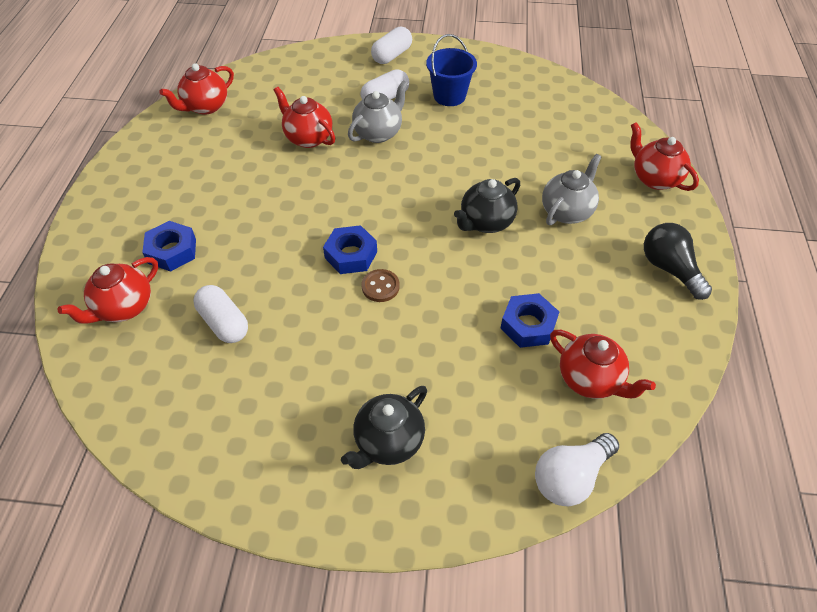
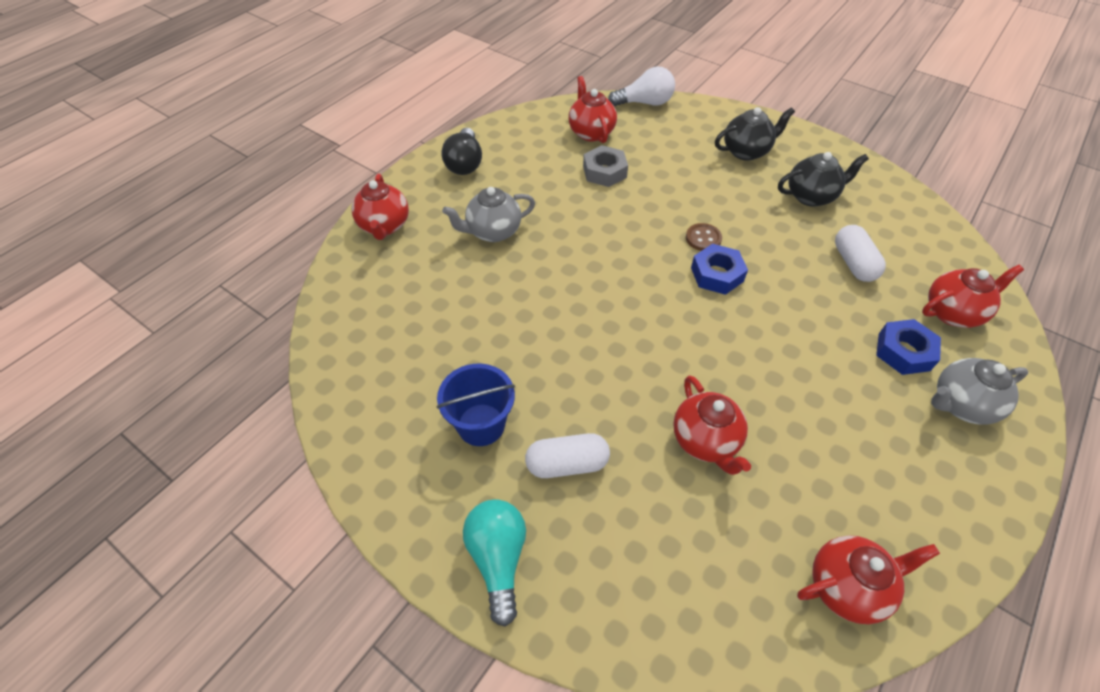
camera: 150 degrees left, 0 degrees up
(378, 133) = (611, 406): grey teapot -> grey teapot (960, 405)
(392, 55) = (498, 559): white capsule -> turquoise light bulb
(485, 222) = (573, 252): black teapot -> black teapot (811, 196)
(528, 325) = (604, 172): blue nut -> grey nut

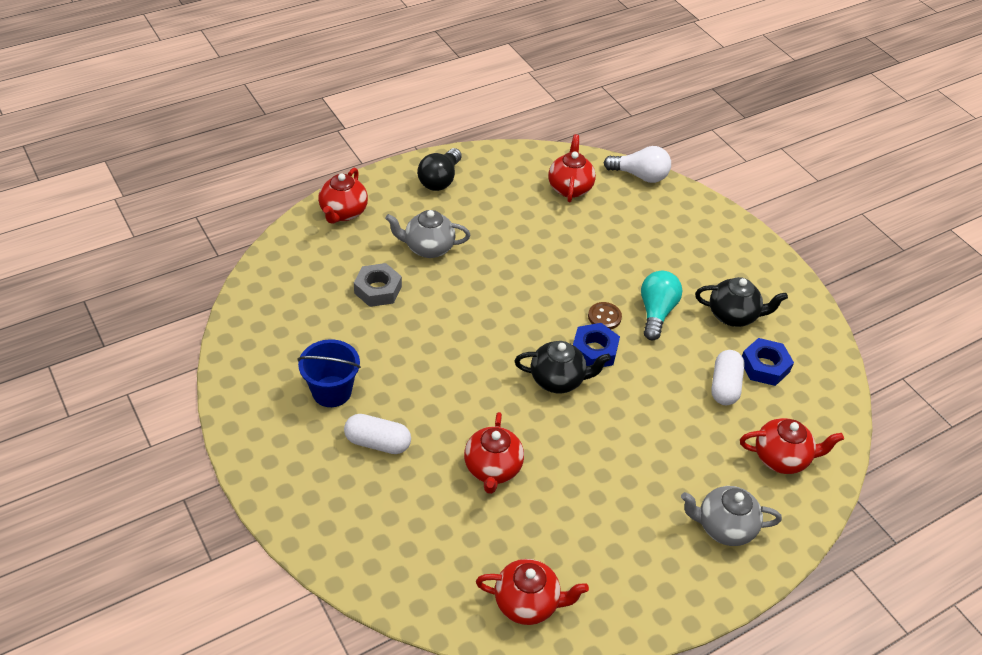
camera: 20 degrees right, 5 degrees down
(498, 559) = (292, 482): turquoise light bulb -> turquoise light bulb (656, 312)
(604, 172) = (557, 228): grey nut -> grey nut (378, 290)
(746, 151) = (703, 254): black teapot -> black teapot (558, 380)
(904, 352) = (709, 471): blue nut -> blue nut (764, 366)

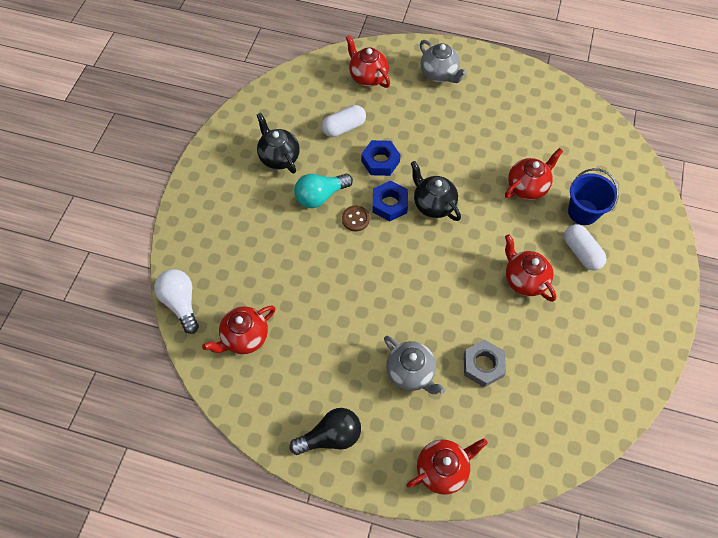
camera: 130 degrees left, 15 degrees up
(332, 391) = (583, 309): blue bucket -> blue bucket (583, 212)
(527, 603) = (574, 117): red teapot -> red teapot (524, 279)
(764, 366) = (307, 119): blue nut -> blue nut (380, 161)

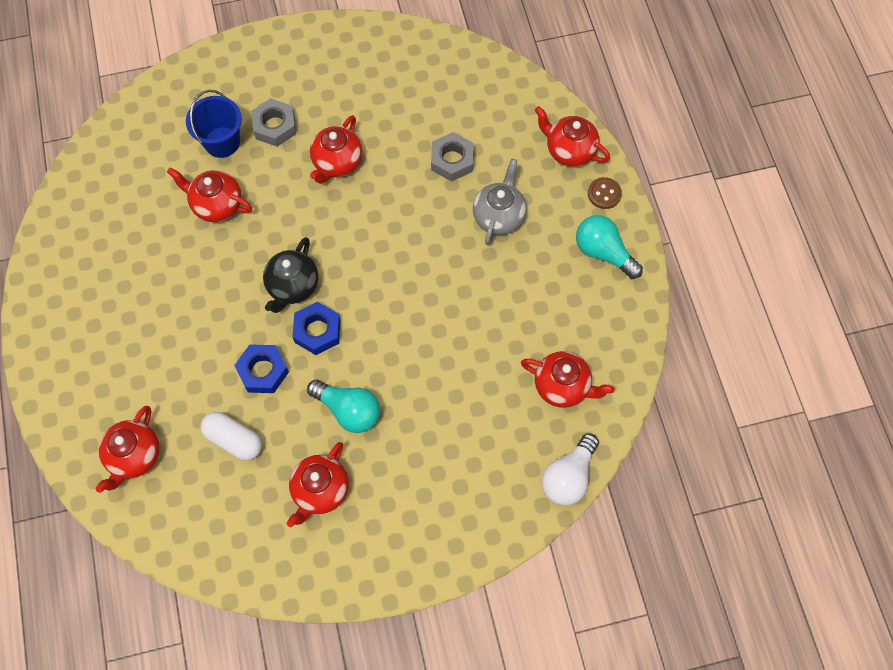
camera: 120 degrees left, 5 degrees up
(279, 157) = (320, 491): black teapot -> red teapot
(331, 436) = (603, 252): black light bulb -> turquoise light bulb
(355, 219) = (357, 356): brown button -> brown button (604, 194)
(439, 74) = (88, 371): grey teapot -> none
(581, 252) = (275, 126): white capsule -> grey nut

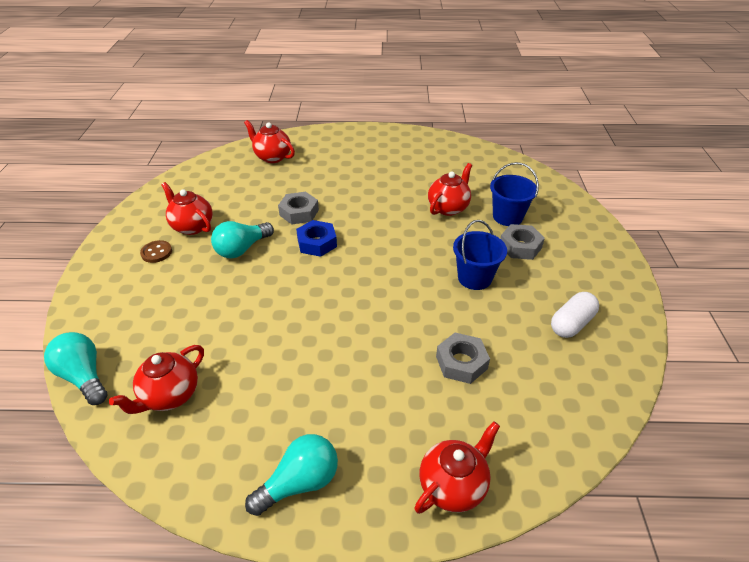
camera: 105 degrees right, 25 degrees down
(234, 440) = (256, 194): white capsule -> white capsule (571, 323)
(263, 371) = (299, 212): blue nut -> grey nut
(293, 287) = (361, 236): black teapot -> none
(337, 163) = (474, 278): red teapot -> blue bucket
(499, 216) = (382, 388): grey teapot -> none
(568, 477) = (84, 376): white light bulb -> turquoise light bulb
(604, 194) = (379, 509): brown button -> brown button (156, 252)

